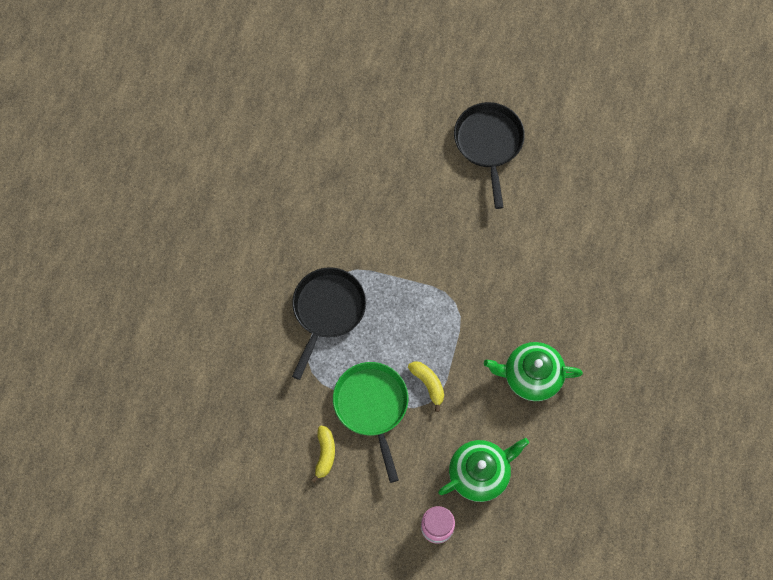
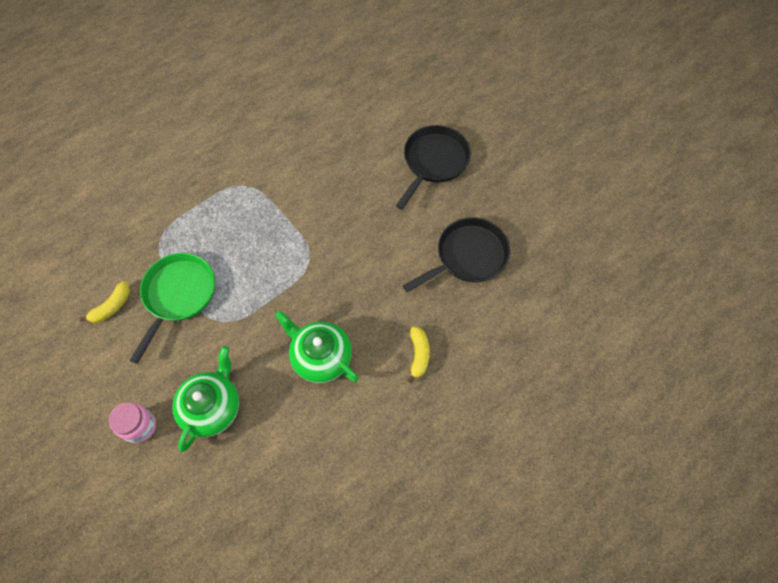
camera: 35 degrees right, 5 degrees down
(327, 311) = (210, 204): black pan -> black pan (468, 256)
(428, 384) = (235, 307): yellow banana -> yellow banana (419, 355)
(480, 473) = (212, 407): green teapot -> green teapot turned 75 degrees counterclockwise

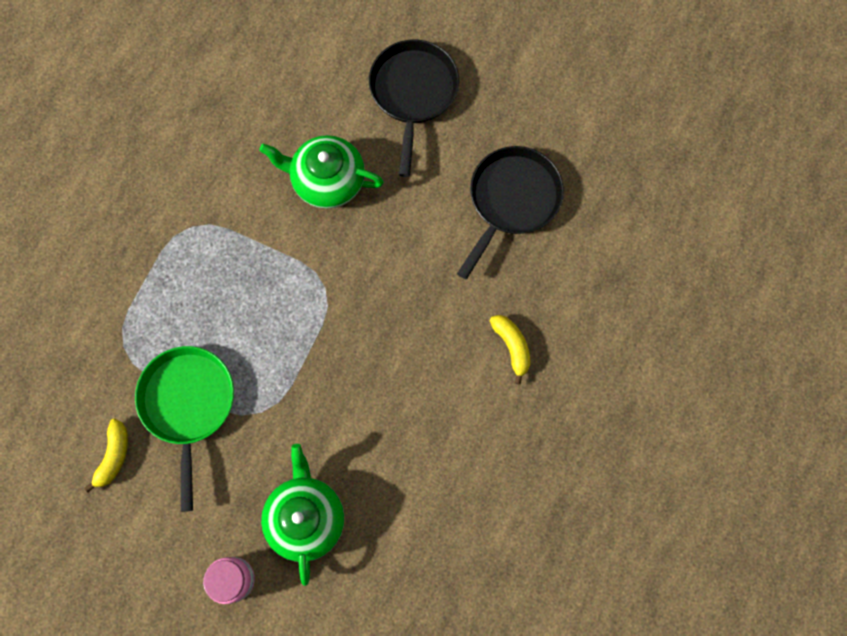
camera: 25 degrees left, 10 degrees up
(320, 357) = (400, 400): green teapot -> green teapot (327, 180)

